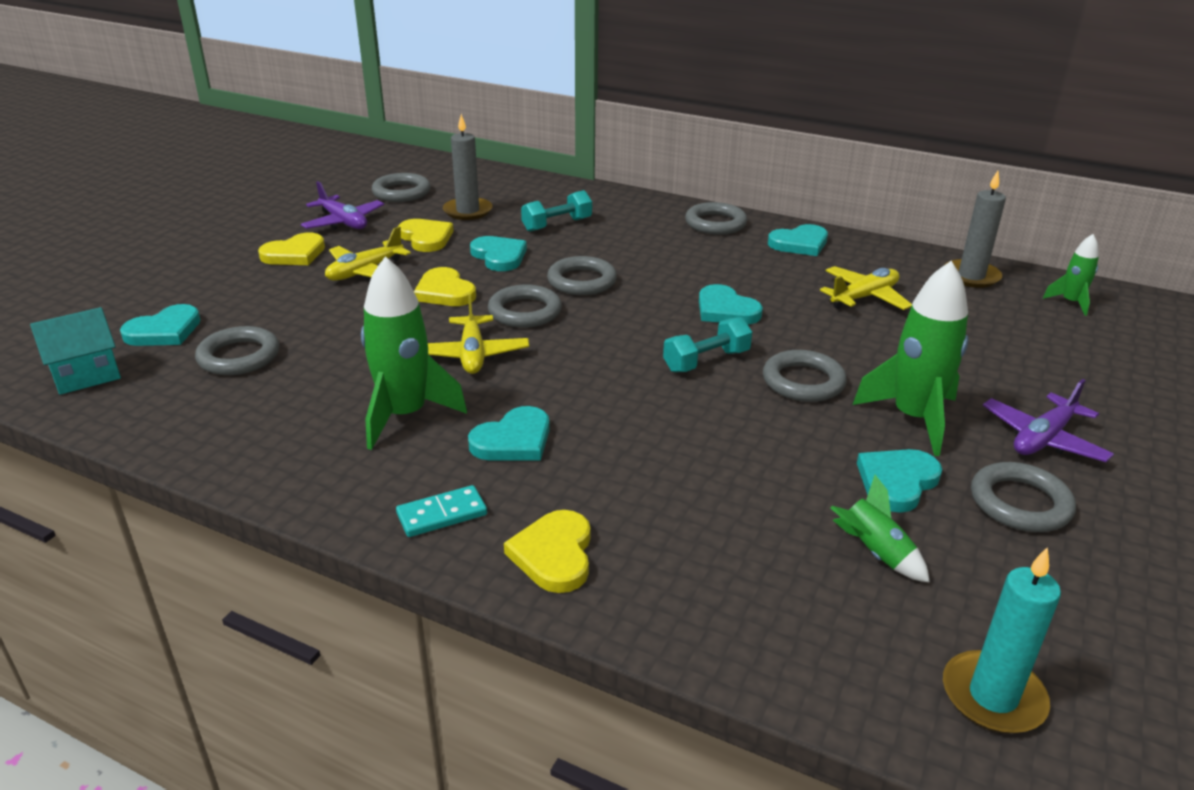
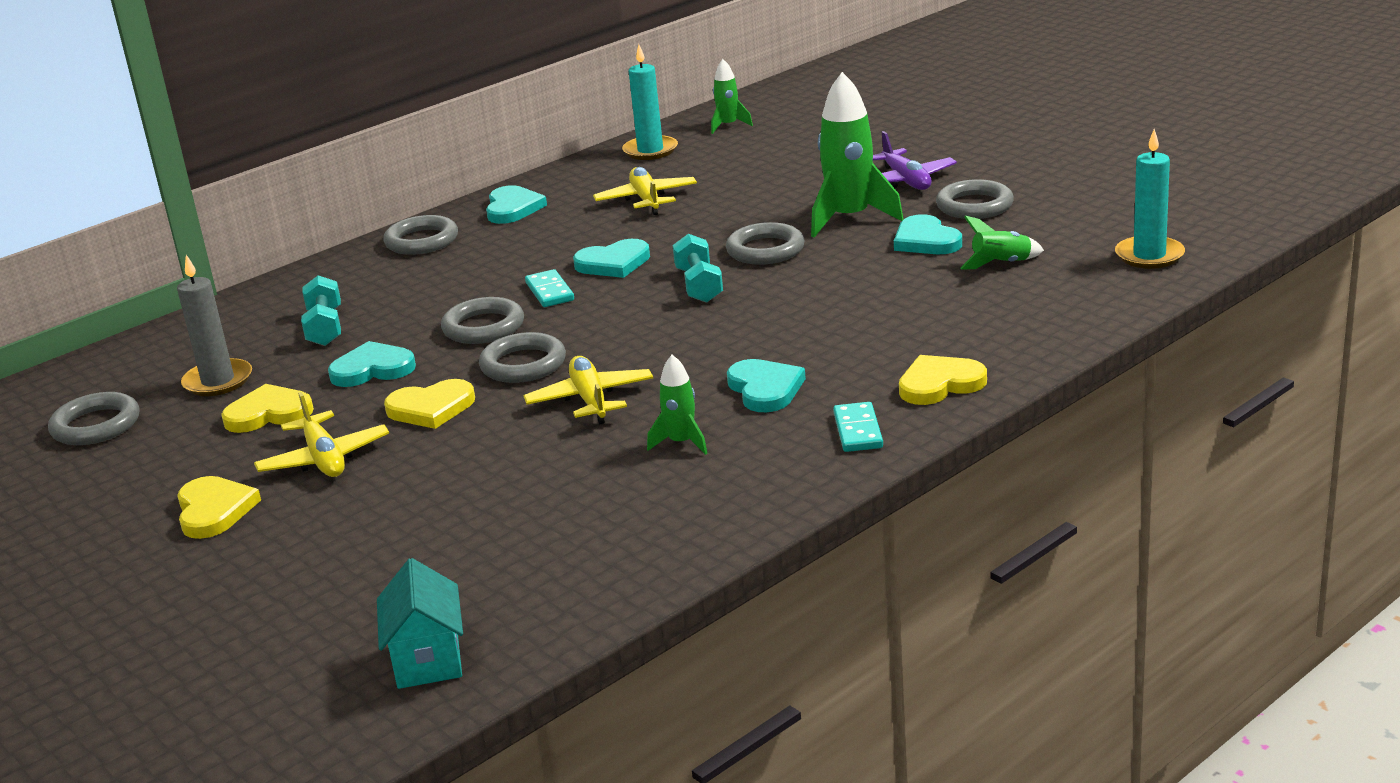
camera: 65 degrees left, 5 degrees down
(164, 331) = (353, 606): turquoise heart -> none
(239, 356) = (472, 546): grey ring -> none
(343, 222) = (149, 472): purple plane -> none
(405, 415) = (681, 443): green rocket -> green rocket, size x0.52
(472, 354) = (590, 400): yellow plane -> yellow plane turned 120 degrees counterclockwise
(554, 554) = (940, 384): yellow heart -> yellow heart turned 135 degrees clockwise
(656, 294) = (549, 292): none -> turquoise domino
(971, 276) = (650, 151): grey candle -> turquoise candle

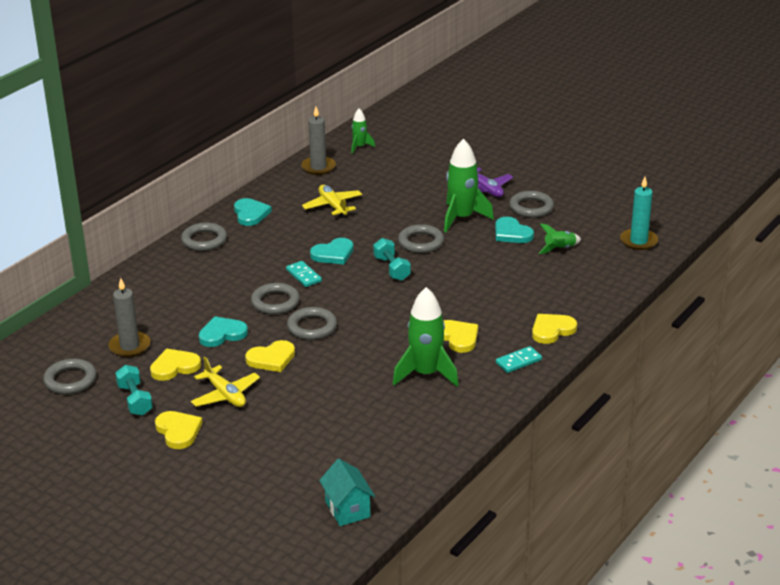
camera: 15 degrees left, 5 degrees up
(325, 328) = (176, 306): turquoise dumbbell -> turquoise dumbbell (135, 400)
(590, 400) = (362, 349): yellow plane -> none
(650, 151) = (318, 167): turquoise candle -> grey candle
(681, 443) = (426, 374): green rocket -> green rocket, size x1.91
(765, 389) = (458, 337): turquoise heart -> yellow heart
(858, 430) = (518, 361): turquoise domino -> turquoise domino turned 75 degrees clockwise

